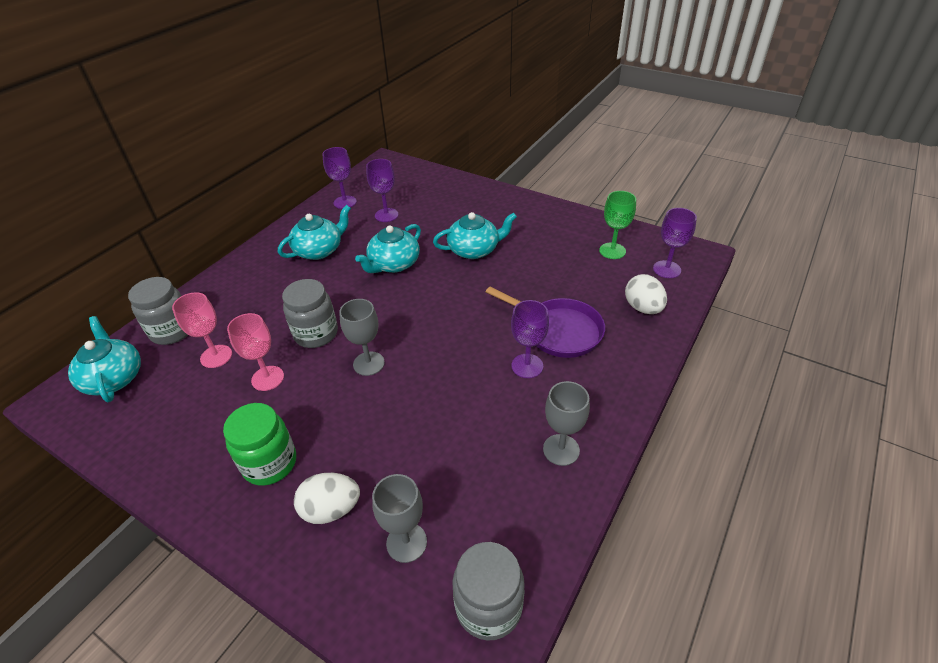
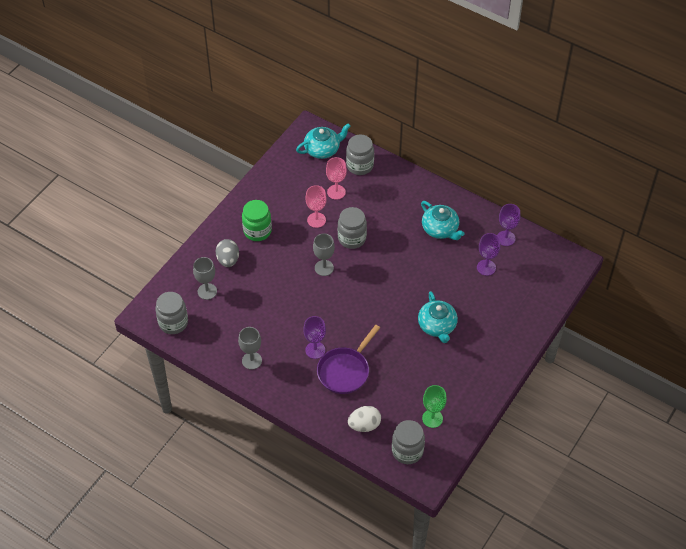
camera: 90 degrees right, 10 degrees up
(331, 509) = (228, 260): white egg -> grey egg
(394, 264) = (421, 275): turquoise teapot -> none
(666, 269) = (407, 451): purple goblet -> grey jar

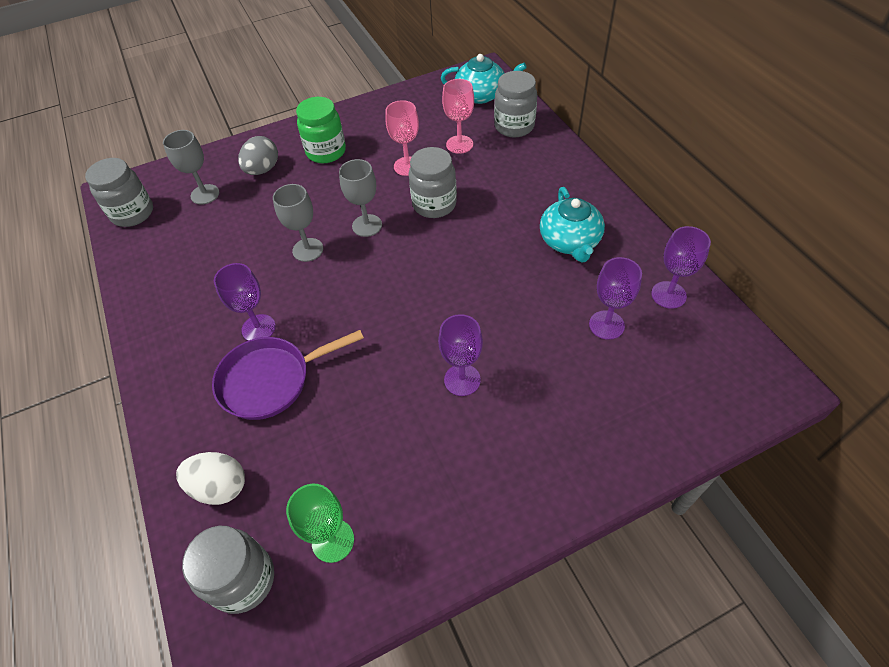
camera: 35 degrees right, 0 degrees up
(252, 360) = (168, 302): grey goblet -> grey goblet (308, 250)
(437, 326) = (462, 380): turquoise teapot -> purple goblet

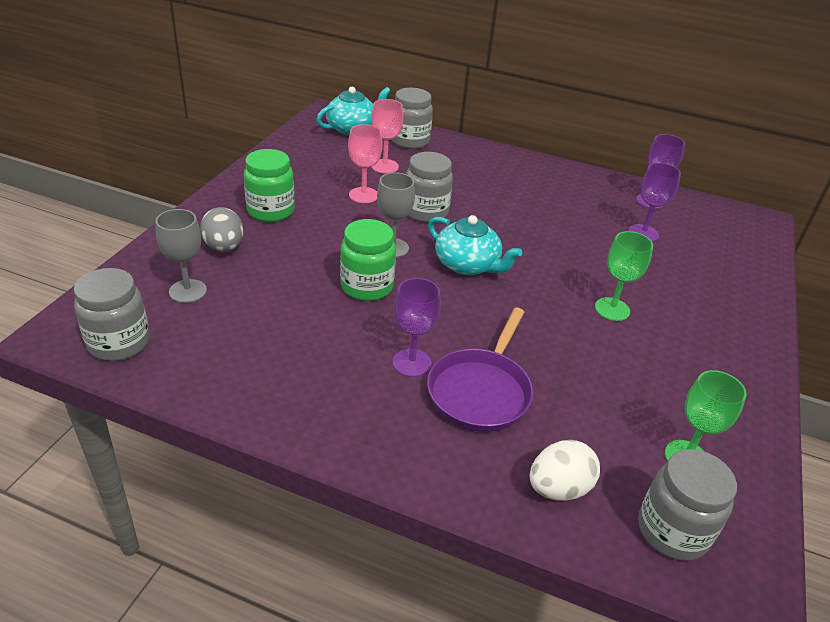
camera: 50 degrees left, 15 degrees down
(308, 250) = (366, 287): grey goblet -> green jar
(462, 380) = (612, 309): purple goblet -> green goblet
(570, 241) = (553, 196): turquoise teapot -> turquoise teapot (467, 265)

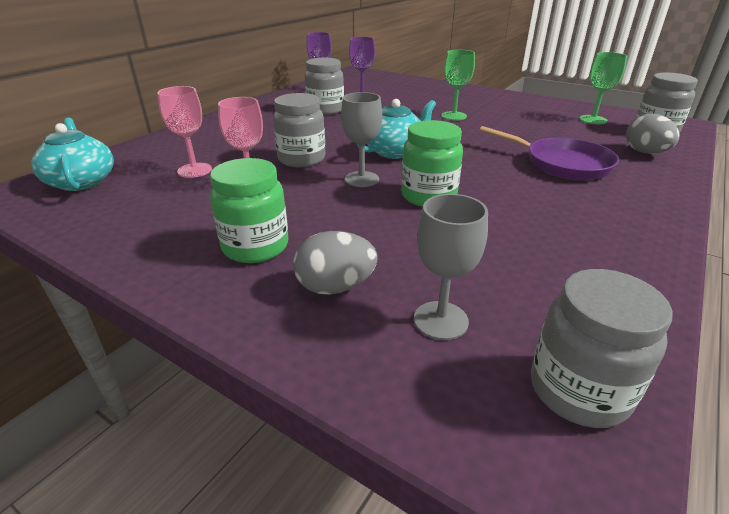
camera: 75 degrees left, 5 degrees down
(410, 141) = (149, 154): grey jar -> grey jar (325, 110)
(411, 363) = (538, 185): purple goblet -> none
(558, 488) = (645, 152): white egg -> grey egg

